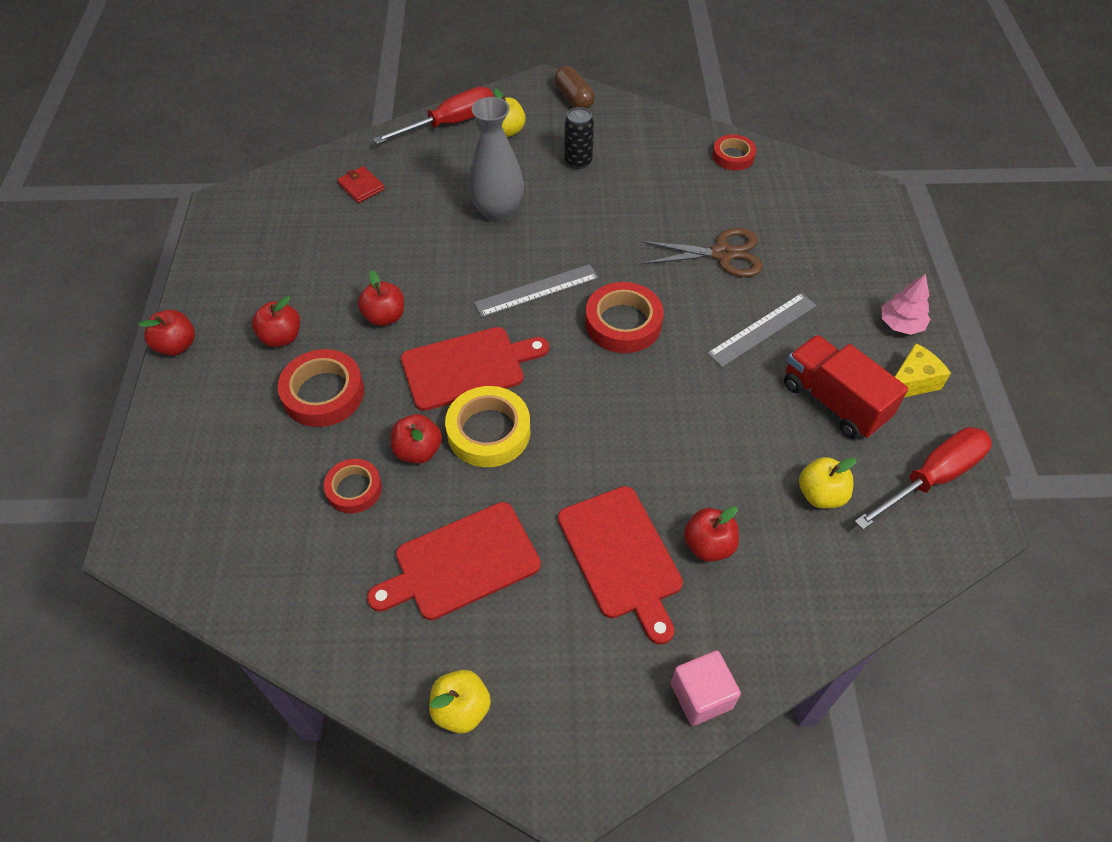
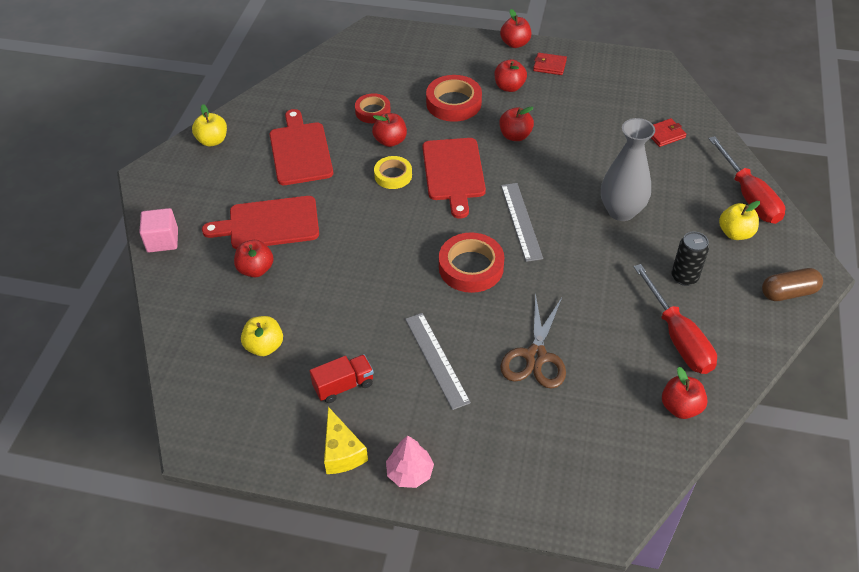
camera: 105 degrees right, 5 degrees down
(230, 302) = (549, 66): none -> red wallet
(488, 431) = (393, 175): yellow tape -> yellow tape, size x0.63
(733, 156) = (680, 407): red tape -> red apple
(834, 401) = (343, 385): red truck -> red truck, size x0.62
(931, 478) = (246, 427): red screwdriver -> red screwdriver (678, 337)

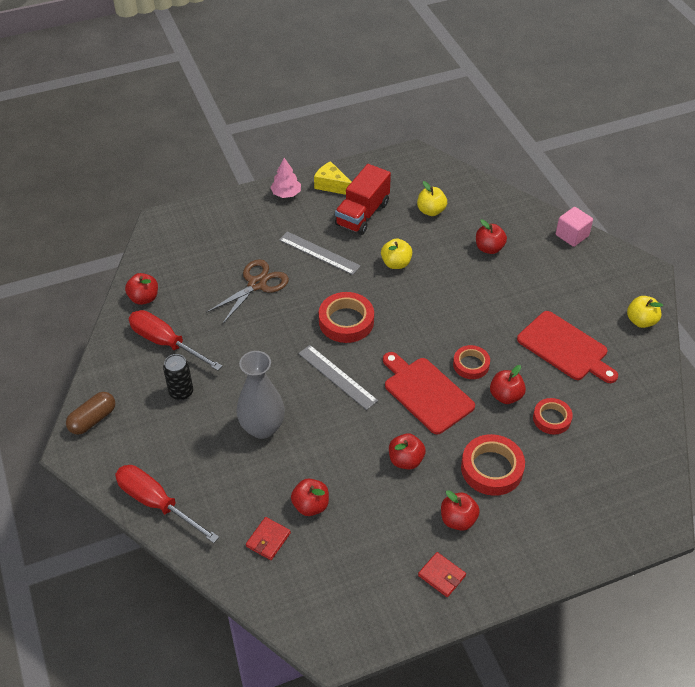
camera: 145 degrees right, 0 degrees up
(269, 224) = (517, 281): red cutting board -> none
(343, 385) = (362, 214): red truck -> red truck, size x1.62
(393, 175) = (471, 365): yellow tape -> red tape
(515, 43) = (503, 591): red apple -> red apple (310, 505)
(535, 356) = (257, 284): brown scissors -> brown scissors turned 60 degrees clockwise
(549, 66) = (441, 576): red wallet -> red wallet turned 60 degrees clockwise
(735, 233) = (155, 455): yellow apple -> yellow apple (396, 263)

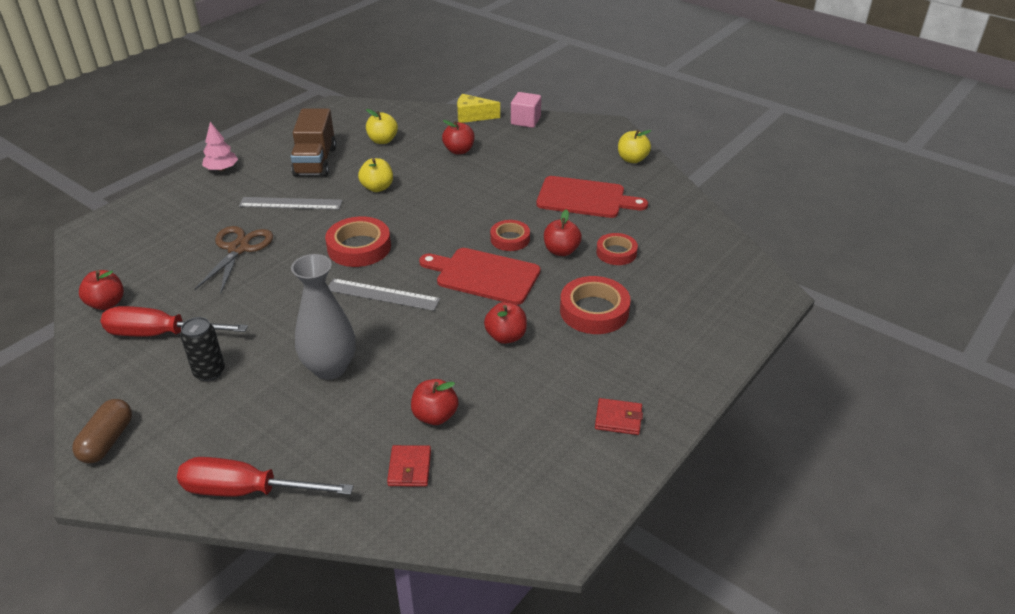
camera: 30 degrees left, 10 degrees down
(332, 185) = (267, 149): yellow cheese -> yellow cheese (472, 116)
(362, 214) = (315, 162): red truck -> brown truck
(458, 520) = (596, 365): red apple -> none

